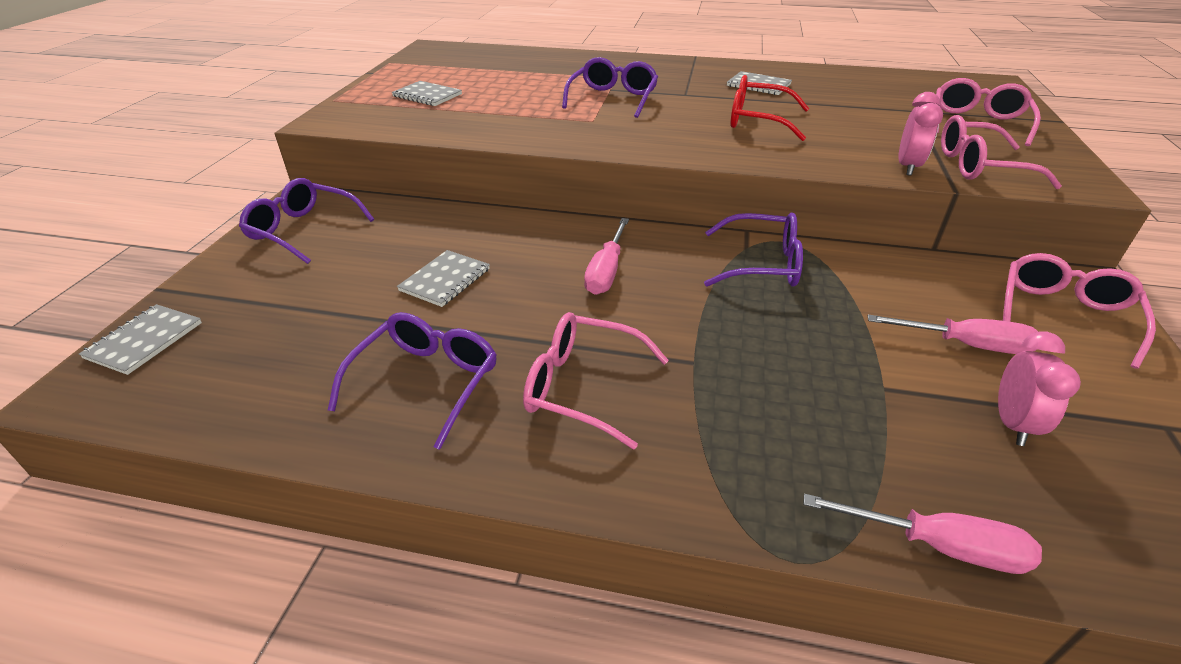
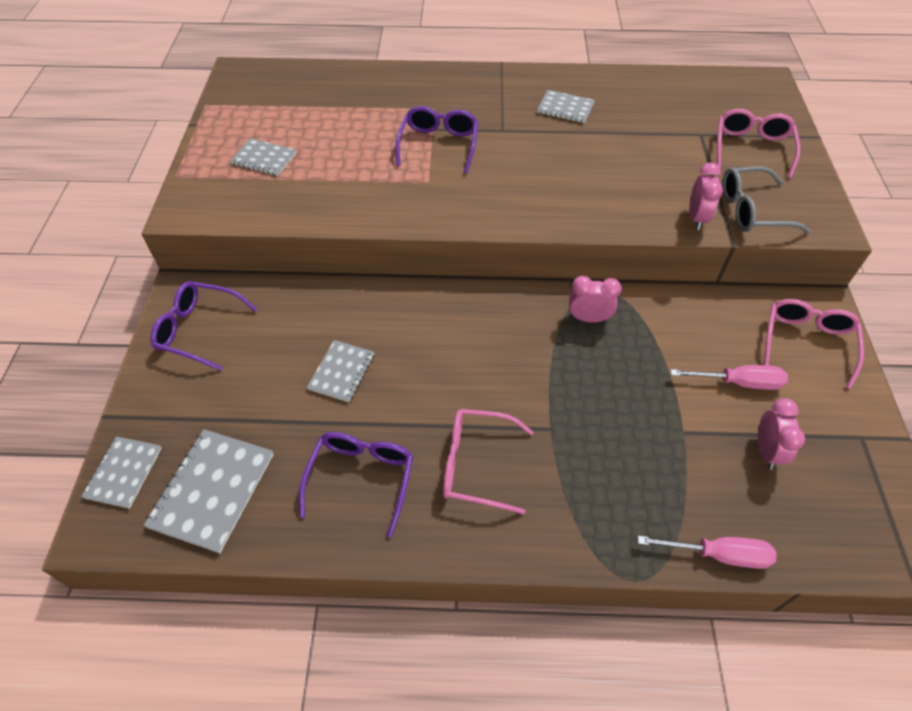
camera: 10 degrees left, 15 degrees up
(236, 370) = (212, 490): none -> grey notebook
(606, 271) = (468, 344): pink screwdriver -> none
(757, 120) = (570, 165): red glasses -> none
(762, 264) = (588, 318): purple glasses -> pink clock
(979, 166) = (751, 210): pink glasses -> grey glasses

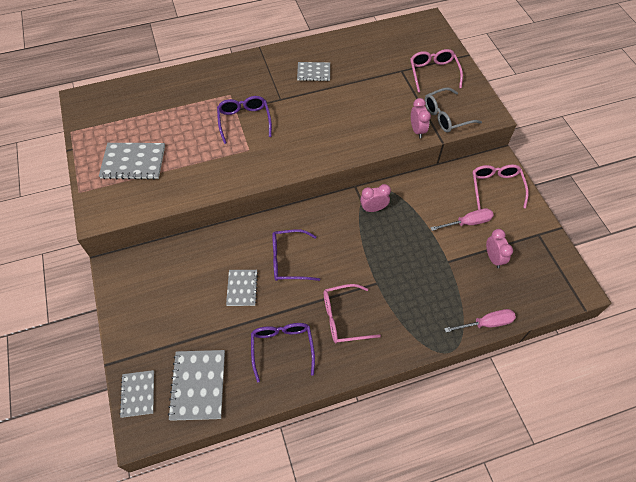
camera: 20 degrees left, 5 degrees up
(198, 330) = (138, 290): purple glasses -> purple glasses (288, 260)
(264, 159) = (133, 162): grey notebook -> grey notebook, size x1.60

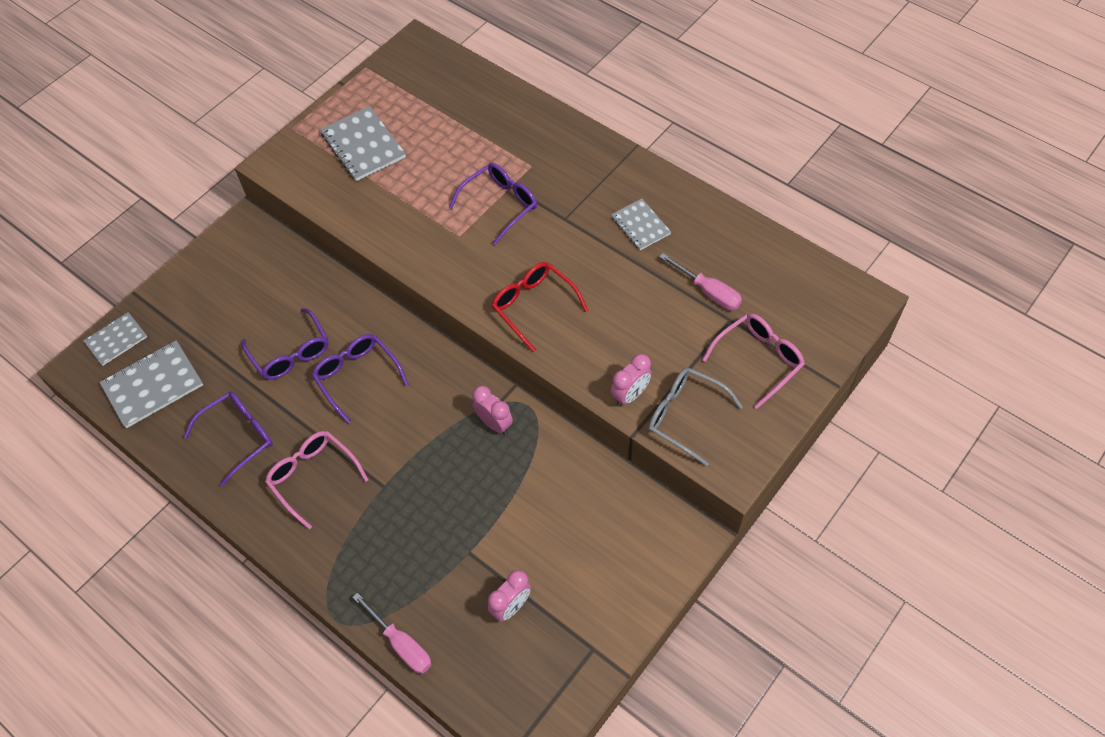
camera: 60 degrees right, 0 degrees up
(242, 288) = (291, 353): grey notebook -> purple glasses
(327, 141) = (533, 306): none -> red glasses
(467, 223) = (549, 547): pink screwdriver -> pink screwdriver (708, 292)
(496, 187) = (640, 554): pink glasses -> none

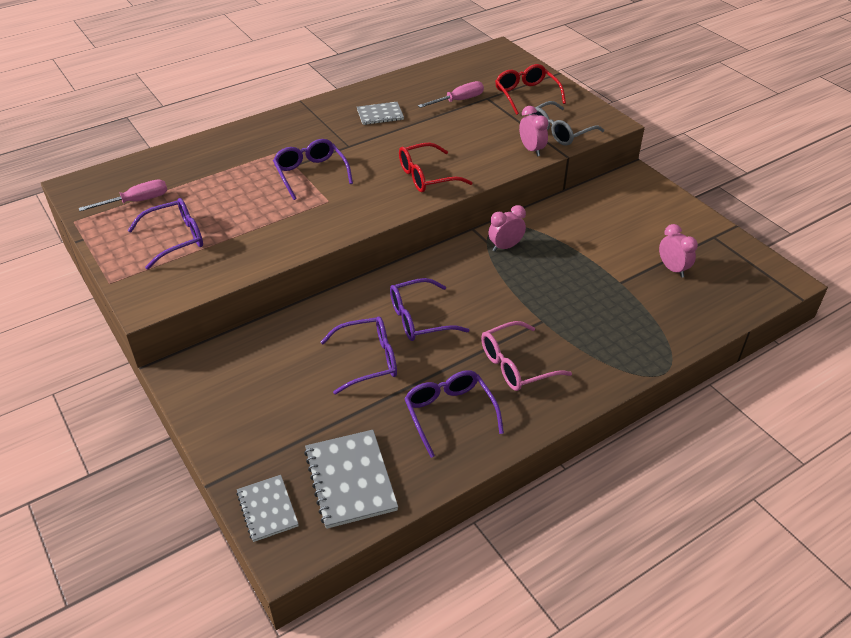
camera: 75 degrees left, 15 degrees down
(363, 145) = (176, 238): grey notebook -> purple glasses
(401, 644) = (694, 335): pink screwdriver -> pink screwdriver (136, 201)
(759, 360) = (526, 94): pink glasses -> red glasses

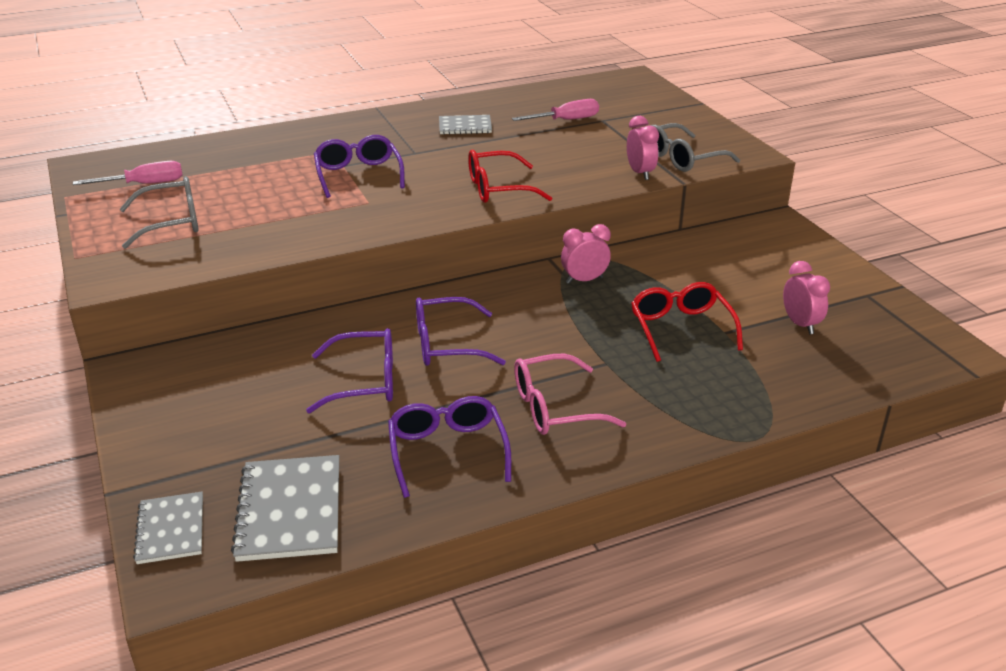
camera: 10 degrees right, 10 degrees down
(176, 238) = (172, 222): purple glasses -> grey glasses
(526, 94) = (652, 120): red glasses -> red glasses (680, 328)

